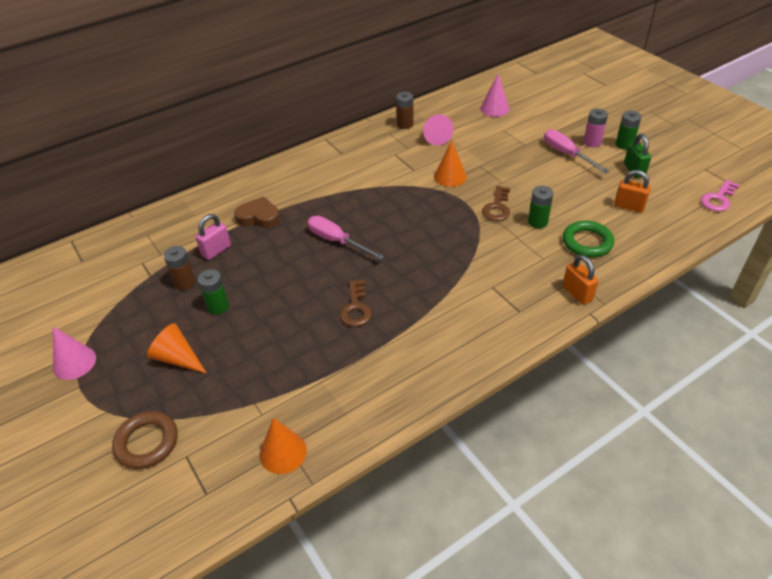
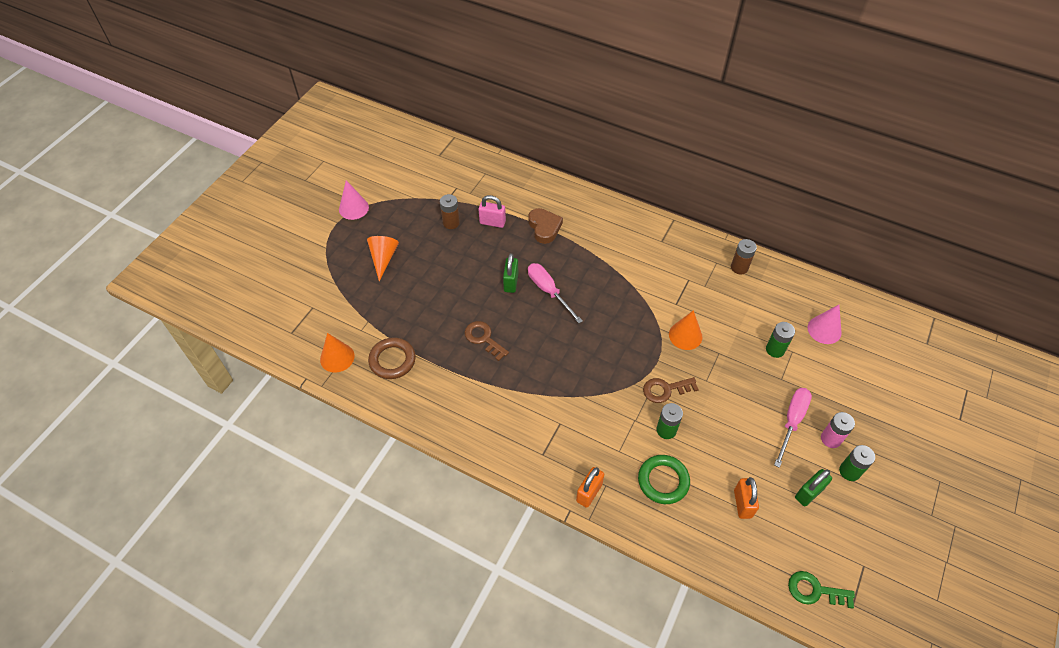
camera: 60 degrees right, 10 degrees up
(147, 442) = (313, 282): brown ring -> brown ring (392, 360)
(218, 306) = (439, 254): green battery -> green battery (775, 349)
(303, 263) = (511, 282): none -> green padlock
(336, 241) = (548, 291): pink screwdriver -> pink screwdriver turned 45 degrees counterclockwise
(356, 308) = (483, 338): brown key -> brown key turned 75 degrees clockwise
(435, 136) = (738, 299): pink cone -> none
(718, 199) = (815, 590): pink key -> green key

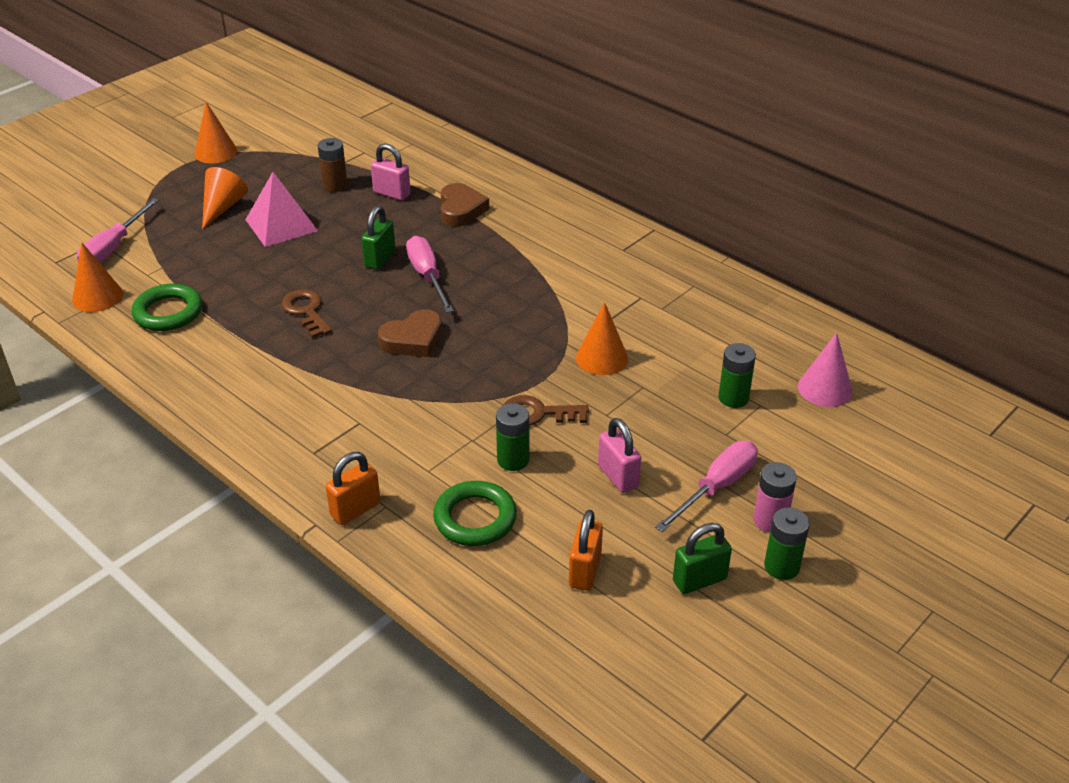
camera: 15 degrees right, 15 degrees down
(325, 311) = (113, 247): none -> pink screwdriver
(353, 208) = (216, 152): pink cone -> orange cone
(392, 360) = (168, 312): brown ring -> green ring
(431, 266) = (281, 225): none -> pink pyramid
(563, 347) = (413, 339): none -> brown heart
(732, 427) = (618, 476): none -> pink padlock
(739, 267) = (726, 296): brown battery -> none
(815, 590) = (647, 706): green key -> none

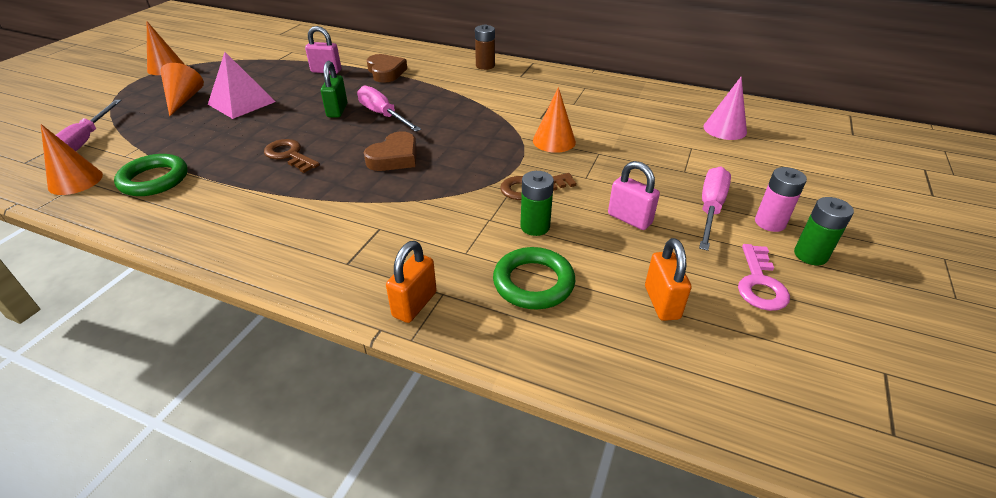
camera: 20 degrees left, 0 degrees up
(335, 185) = (277, 73): brown battery -> brown battery (485, 66)
(699, 580) = (760, 283): green padlock -> pink key
(733, 398) = (669, 147): green battery -> none

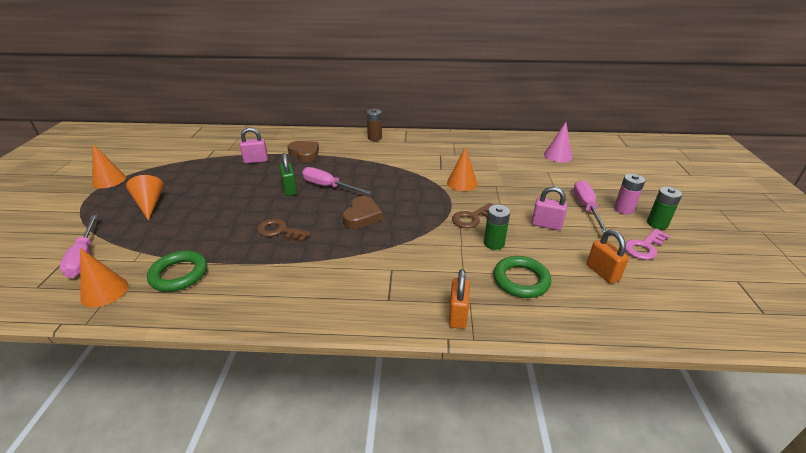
camera: 20 degrees left, 5 degrees down
(242, 103) = (205, 197): pink pyramid -> none
(760, 283) = (644, 247): pink key -> pink key turned 60 degrees clockwise

